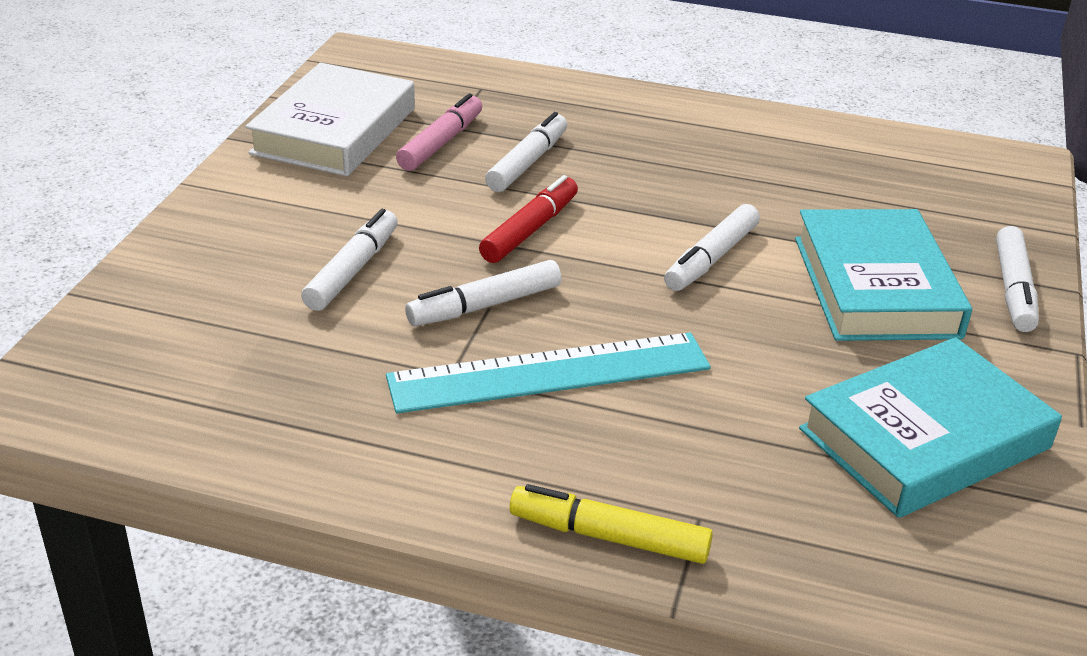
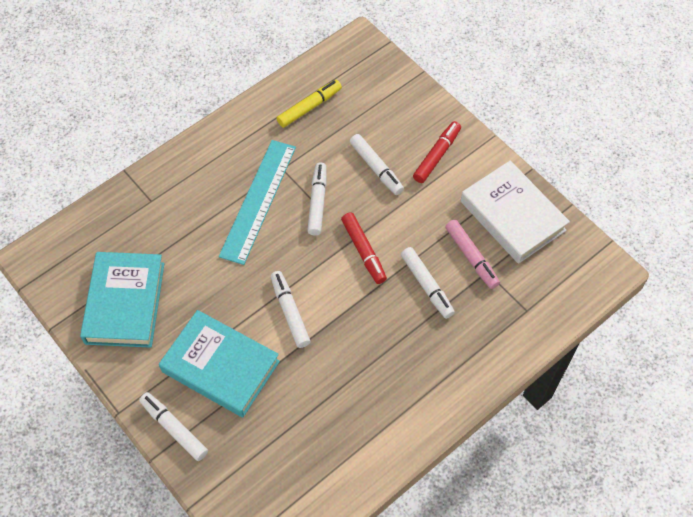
camera: 125 degrees right, 25 degrees up
(272, 221) = (437, 155): none -> red marker
(609, 536) = (164, 169): yellow marker -> yellow marker (309, 107)

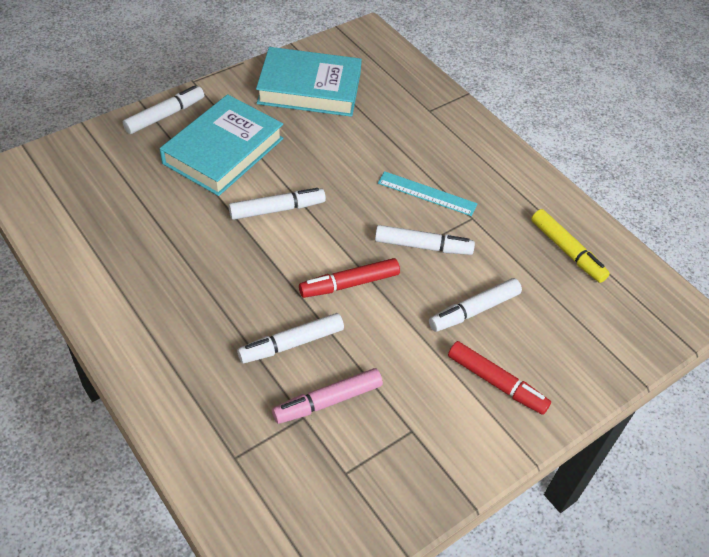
camera: 90 degrees right, 10 degrees down
(258, 201) = (427, 194): turquoise ruler -> turquoise ruler, size x0.59
(512, 216) = (391, 465): white book -> none

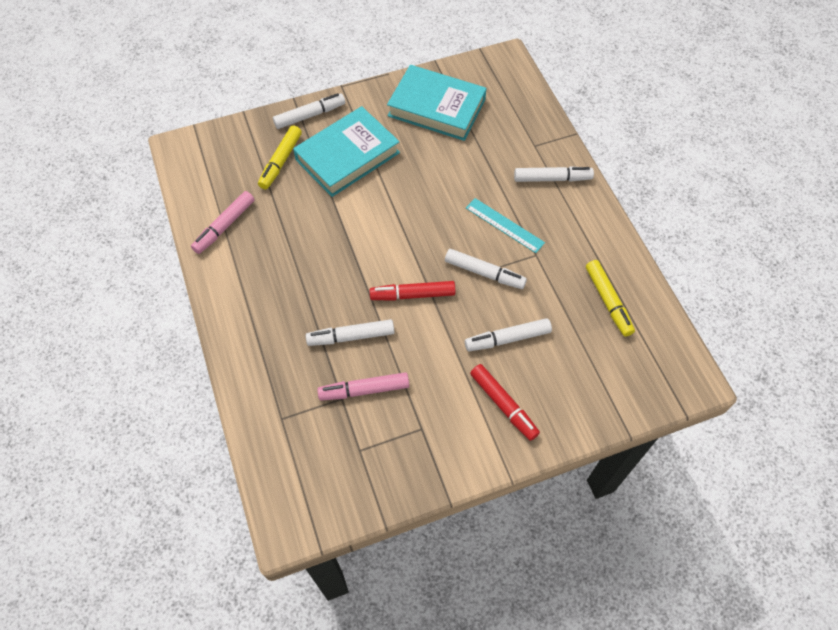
camera: 20 degrees right, 10 degrees up
(94, 249) = (224, 226): none -> pink marker
(144, 168) = (280, 161): none -> yellow marker
(277, 209) = (375, 217): white marker -> white marker (552, 179)

